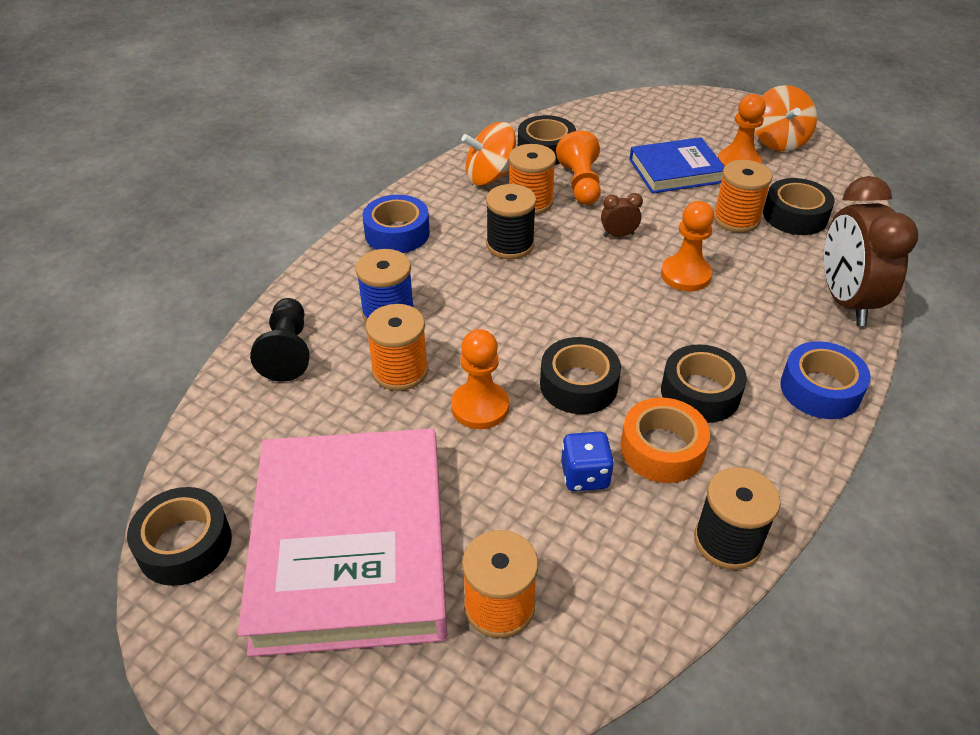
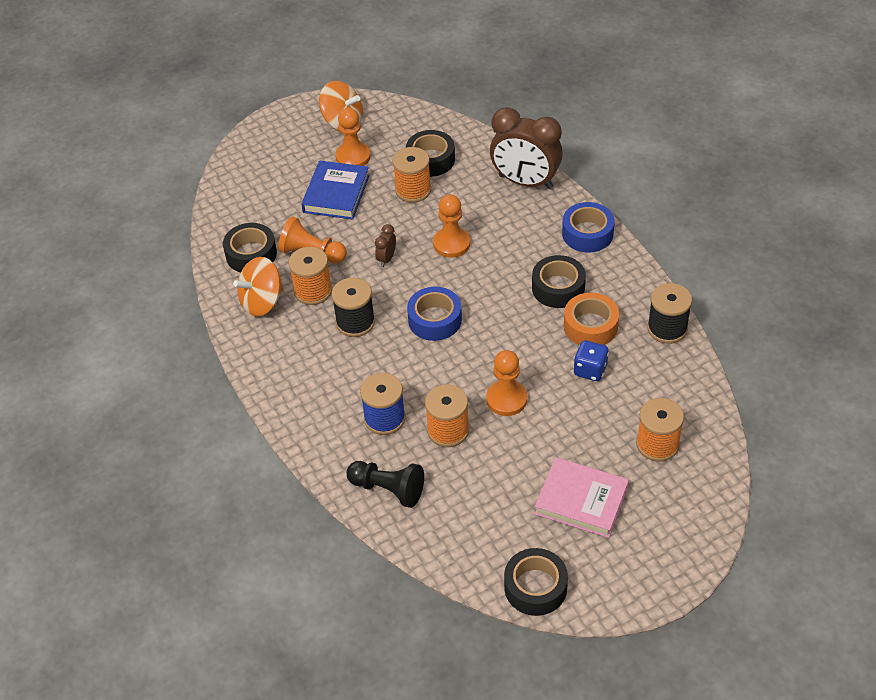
camera: 60 degrees left, 5 degrees up
(351, 546) = (581, 500): pink book -> pink book, size x0.54
(397, 233) = (294, 384): blue tape -> blue tape (435, 320)
(490, 176) = (262, 302): orange spinning top -> orange spinning top turned 45 degrees clockwise
(578, 385) = (517, 342): black tape -> none

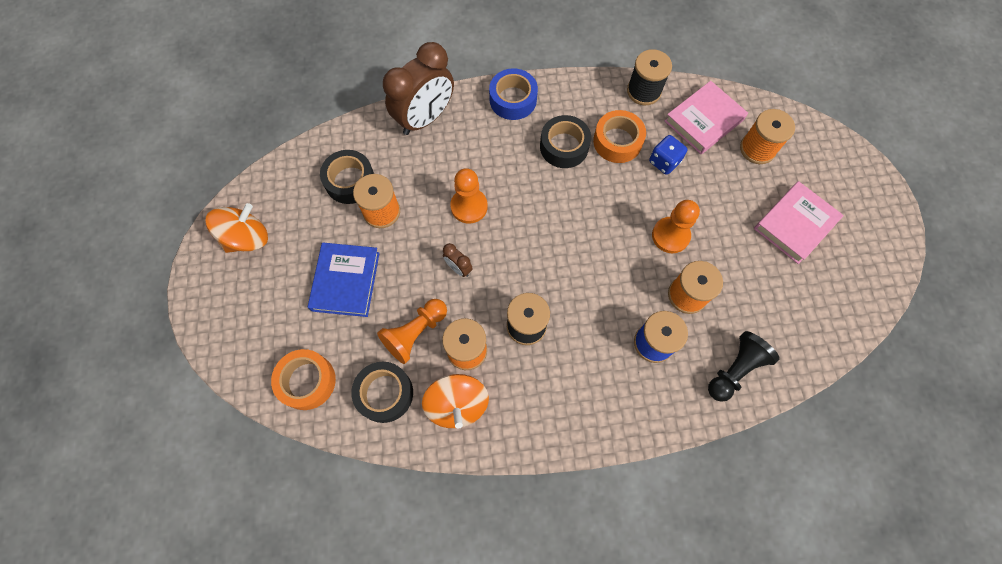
camera: 70 degrees left, 20 degrees up
(240, 205) = (307, 381): none -> orange tape
(336, 194) = (346, 281): blue book -> blue book turned 60 degrees clockwise
(353, 157) = (303, 247): orange pawn -> none
(435, 320) = (555, 256): blue tape -> none
(535, 587) = (869, 293): black tape -> none
(663, 388) = (704, 120): none -> pink book

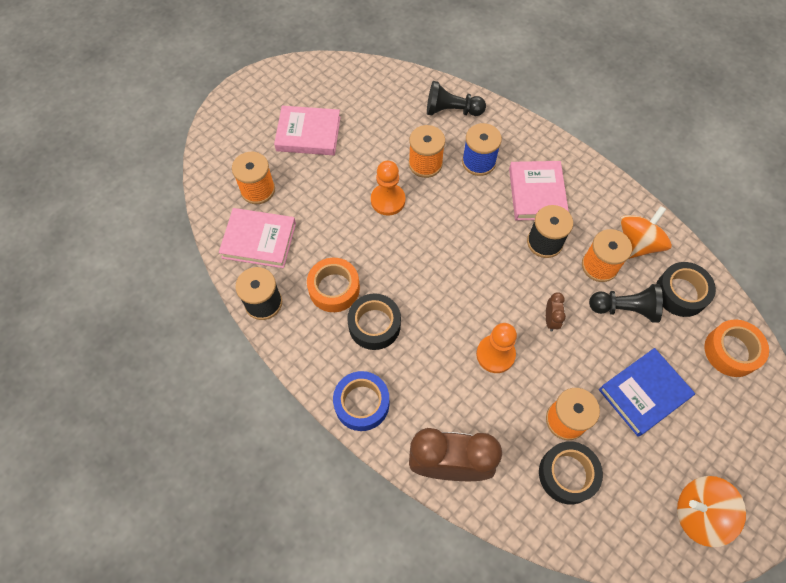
camera: 130 degrees left, 5 degrees down
(415, 333) = (624, 309): orange pawn -> black pawn
(579, 364) = (536, 193): none -> pink book
(664, 162) = (325, 243): blue dice -> none

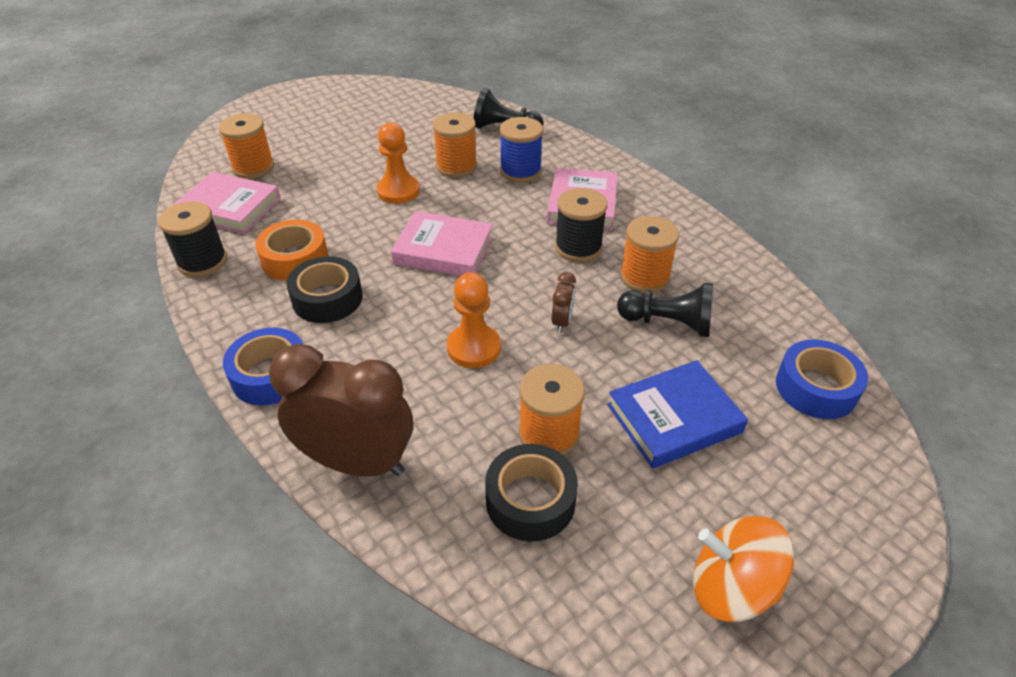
camera: 10 degrees right, 20 degrees down
(308, 134) = (334, 131): pink book -> pink book (443, 250)
(637, 243) = (701, 262): orange spinning top -> none
(681, 293) = (751, 317): black tape -> none
(731, 351) = (816, 388): orange tape -> blue tape

